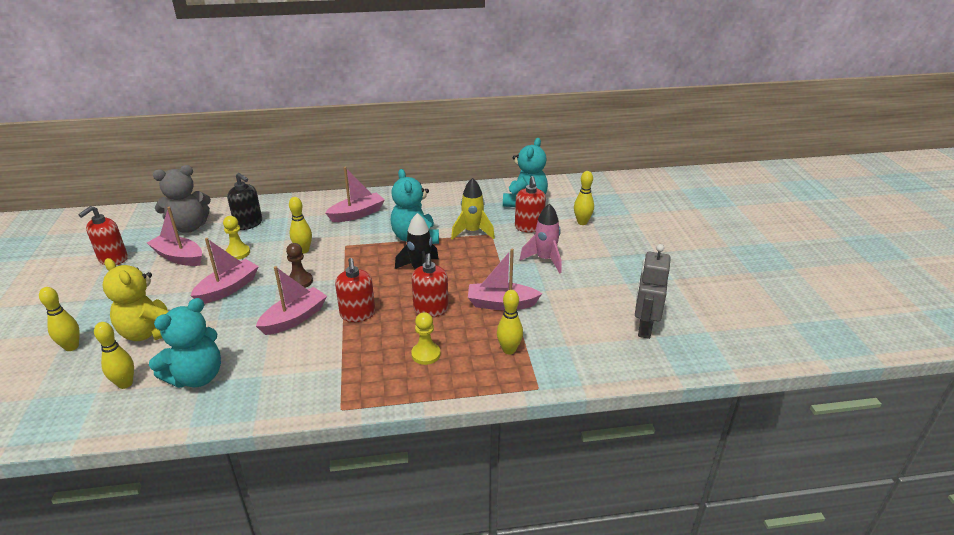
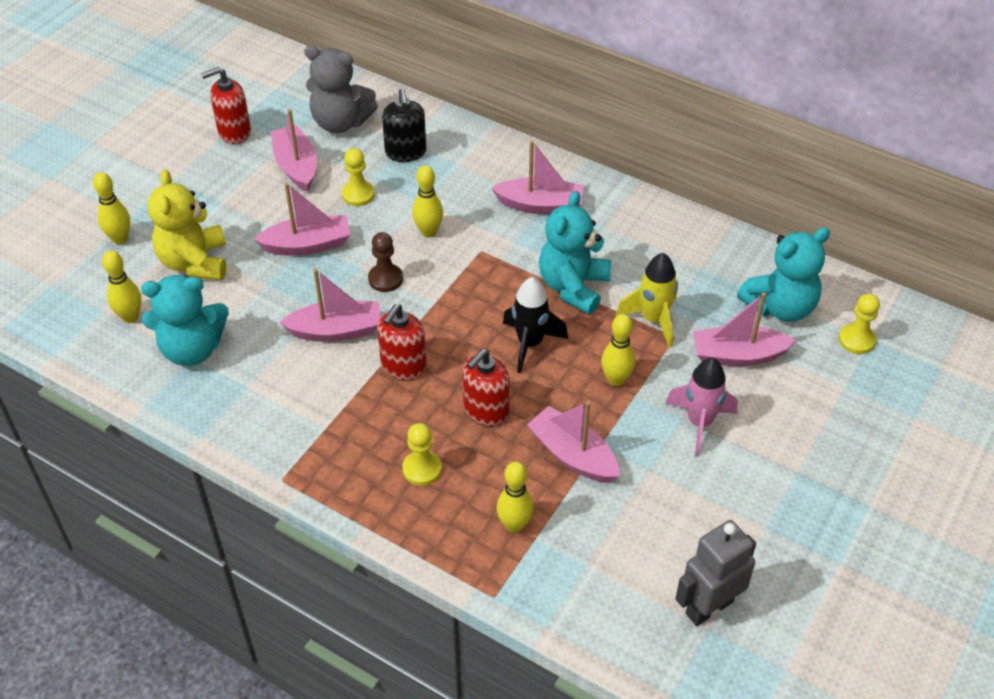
camera: 40 degrees right, 15 degrees up
(529, 227) = (738, 355): red soap dispenser -> pink boat
(572, 199) = (856, 340): none -> yellow pawn
(582, 222) = (822, 391): yellow bowling pin -> yellow bowling pin (616, 380)

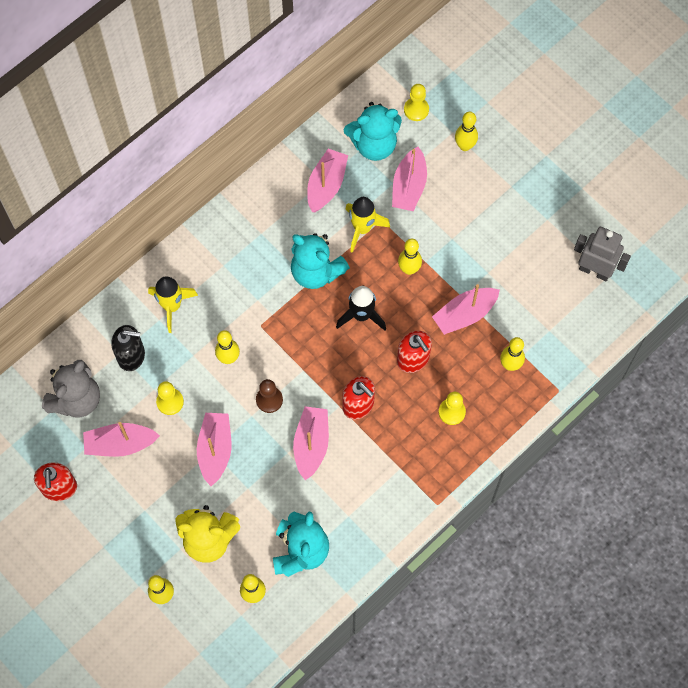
camera: 75 degrees left, 20 degrees up
(478, 171) = (172, 306): none -> yellow rocket
(540, 205) = (225, 271): pink boat -> pink boat (326, 185)
(699, 423) = (459, 229): pink rocket -> none
(709, 607) = (594, 270): grey robot -> grey robot turned 135 degrees clockwise
(780, 307) = (374, 145): turquoise teddy bear -> turquoise teddy bear turned 90 degrees clockwise
(831, 404) = (465, 146): none -> yellow bowling pin

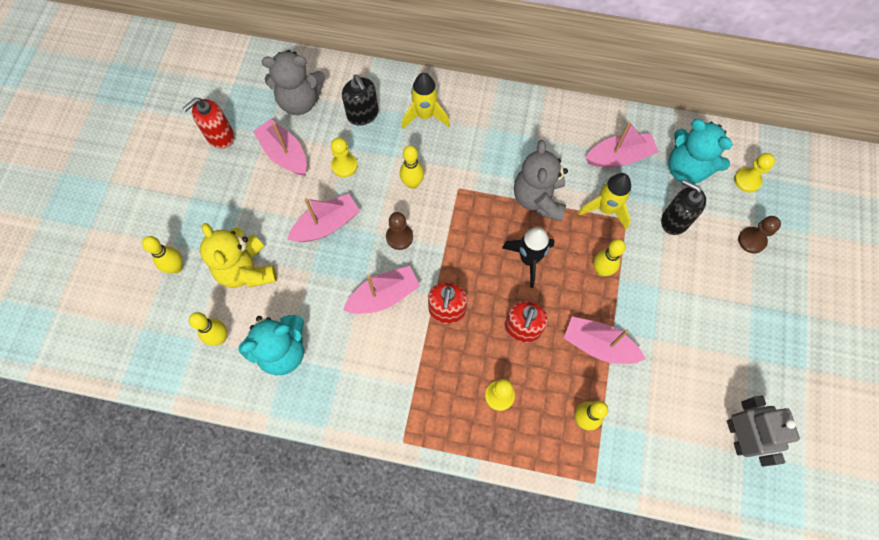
camera: 55 degrees right, 0 degrees up
(316, 272) = (538, 199): turquoise teddy bear -> grey teddy bear
(409, 186) = (674, 220): pink boat -> black soap dispenser
(465, 146) = (752, 240): yellow bowling pin -> brown pawn

